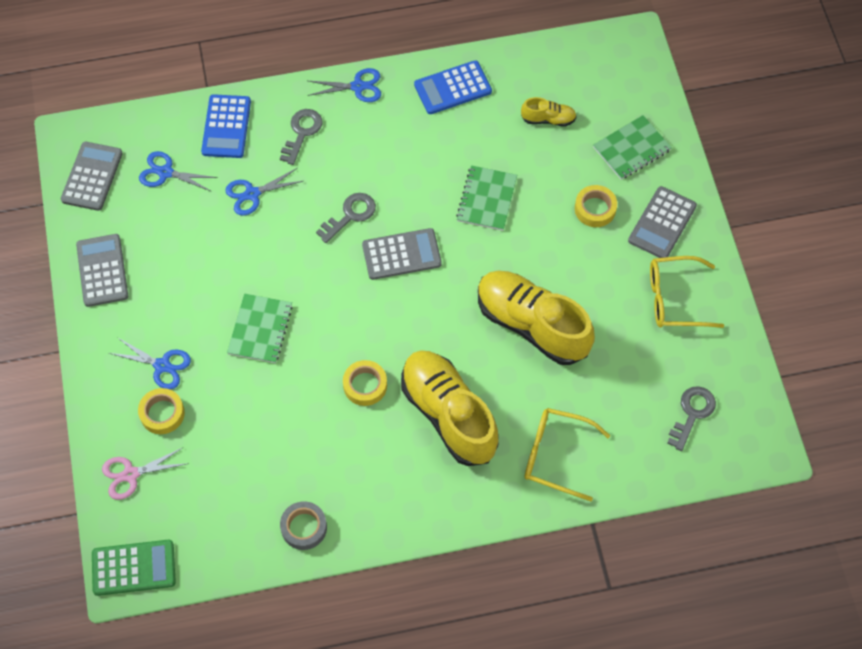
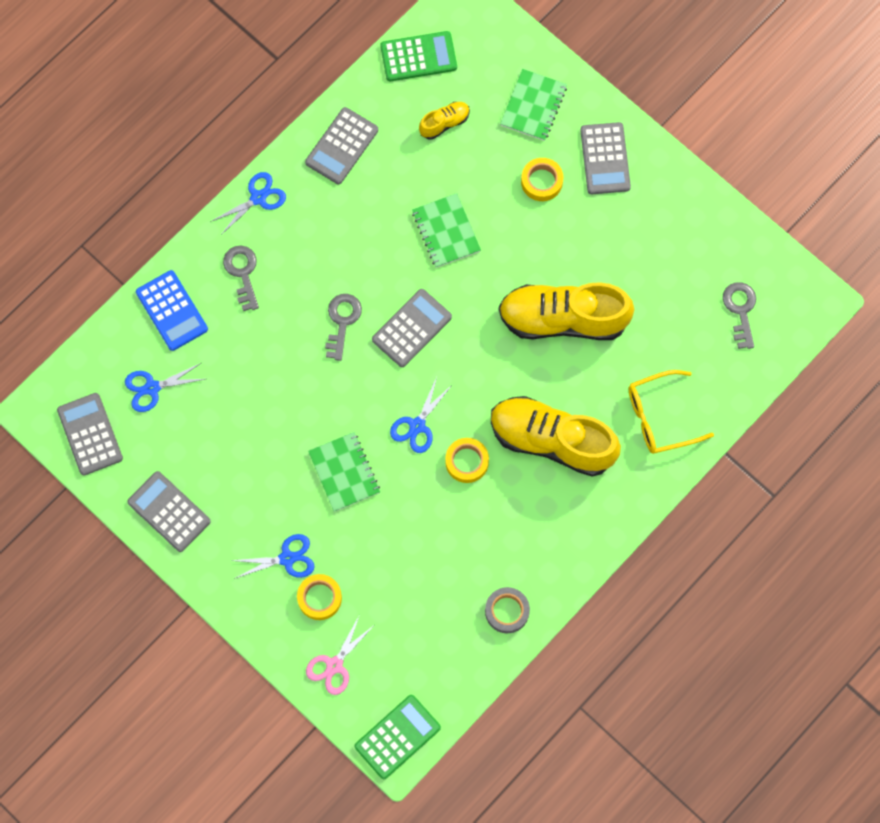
camera: 35 degrees left, 10 degrees up
(252, 194) = (243, 358): blue scissors -> blue scissors (417, 426)
(453, 88) = (342, 146): blue calculator -> grey calculator
(565, 60) = (418, 57): none -> green calculator
(675, 299) = (661, 220): yellow glasses -> none

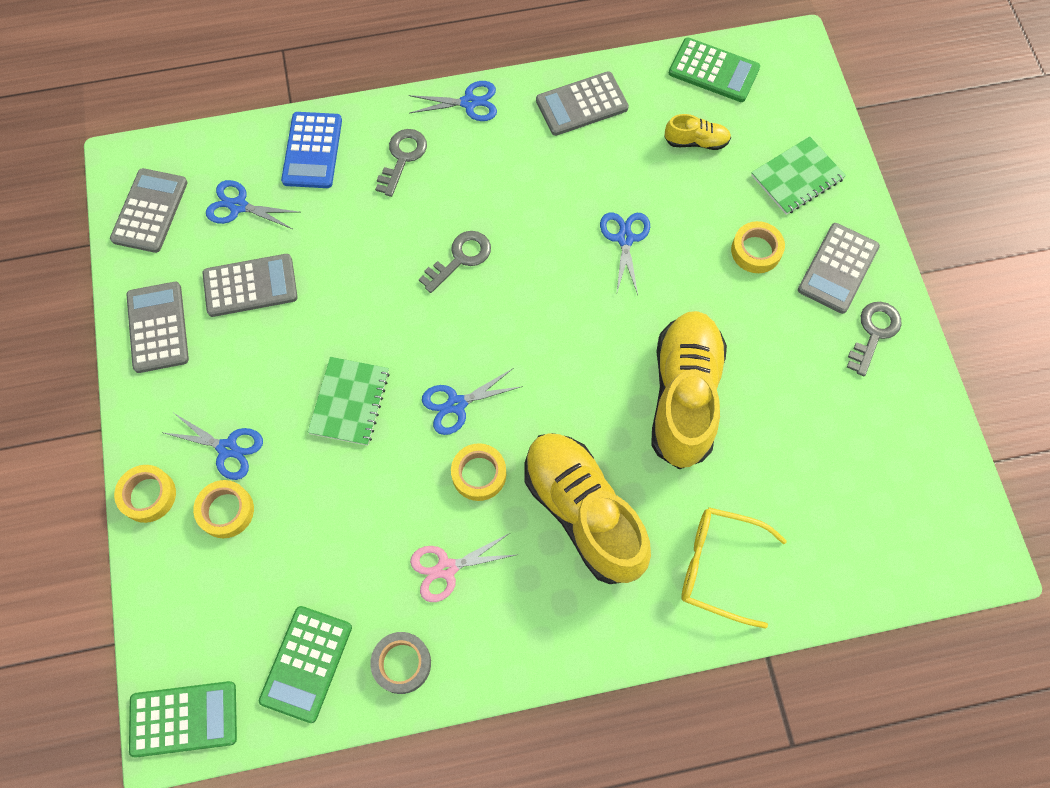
camera: 35 degrees right, 5 degrees down
(259, 624) = (148, 495): none -> yellow tape
(334, 665) = (184, 592): pink scissors -> pink scissors (446, 568)
(412, 328) = (523, 307): grey calculator -> grey calculator (250, 286)
(446, 231) = (625, 238): green notebook -> blue scissors
(447, 652) = (306, 663): none -> green calculator
(563, 319) = (684, 396): yellow shoe -> yellow shoe turned 60 degrees clockwise
(740, 310) = (887, 511): grey key -> grey key (874, 333)

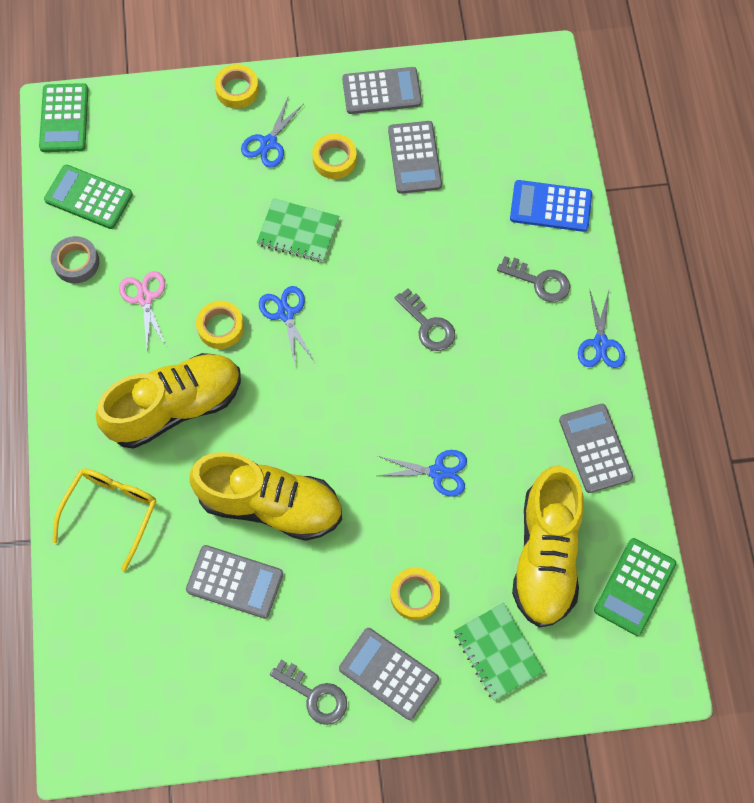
camera: 95 degrees right, 0 degrees up
(150, 211) = (494, 81): grey calculator -> grey calculator (235, 582)
(226, 511) = (216, 143): yellow tape -> yellow tape (334, 159)
(238, 206) = (495, 148): blue scissors -> none
(696, 141) = (546, 555): yellow shoe -> yellow shoe, size x2.25

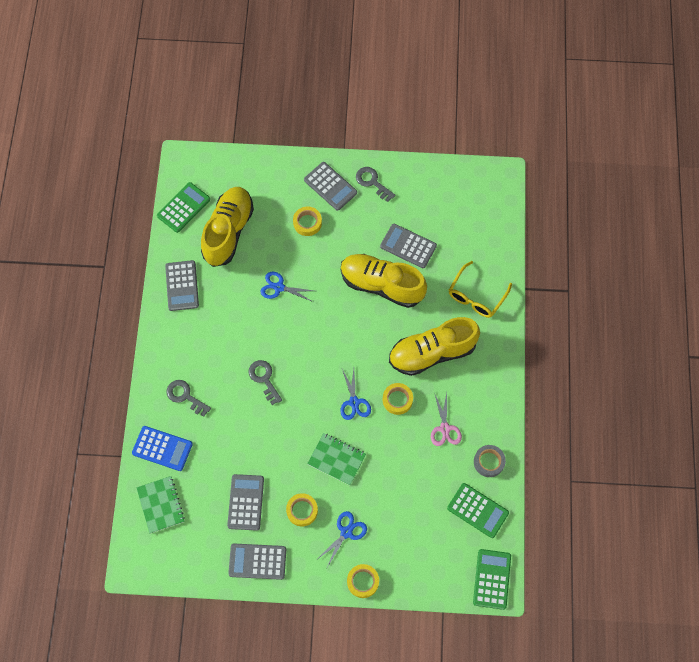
camera: 170 degrees left, 0 degrees up
(498, 652) = (268, 187): green notebook -> green notebook (161, 505)
(600, 343) = (158, 349): blue scissors -> none

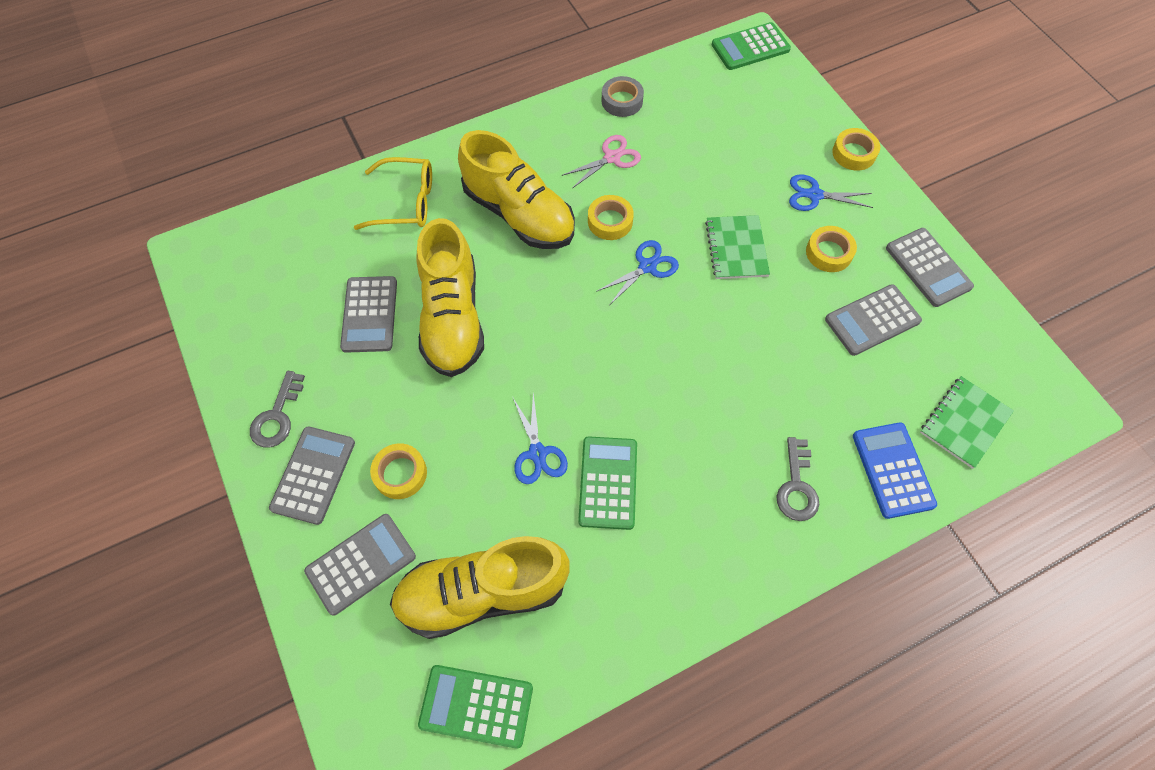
camera: 120 degrees left, 5 degrees down
(182, 286) = (625, 609): grey calculator -> grey calculator (361, 564)
(264, 379) = (693, 393): grey key -> none
(477, 510) = (686, 88): green calculator -> green calculator (608, 482)

